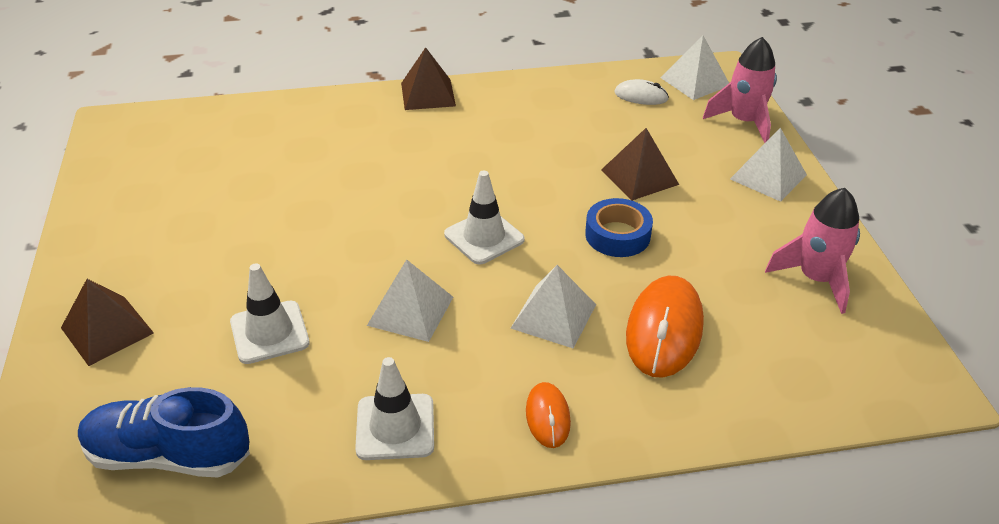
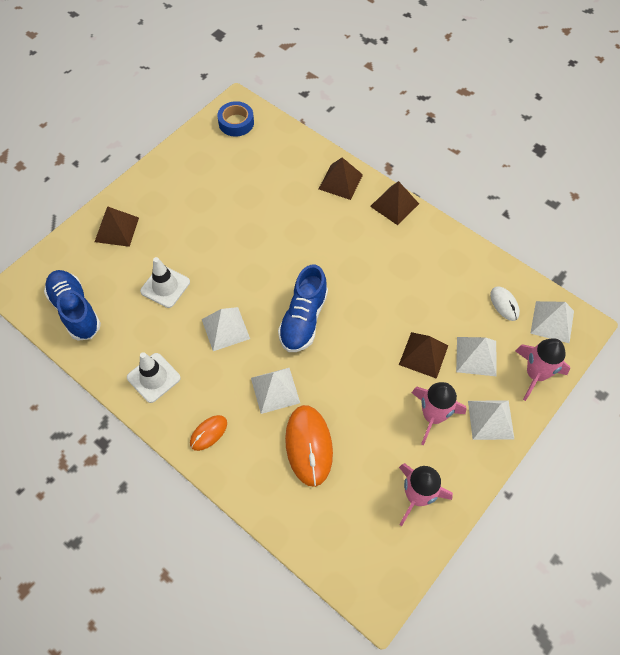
camera: 50 degrees right, 20 degrees up
(342, 111) = (340, 181): none -> brown pyramid
(484, 237) = (303, 319): white traffic cone -> blue shoe
(617, 235) = (362, 377): blue tape -> blue tape (236, 123)
(664, 330) = (309, 446): orange mouse -> orange mouse turned 75 degrees counterclockwise
(681, 144) = (476, 356): none -> white pyramid
(724, 212) = (433, 416): none -> pink rocket

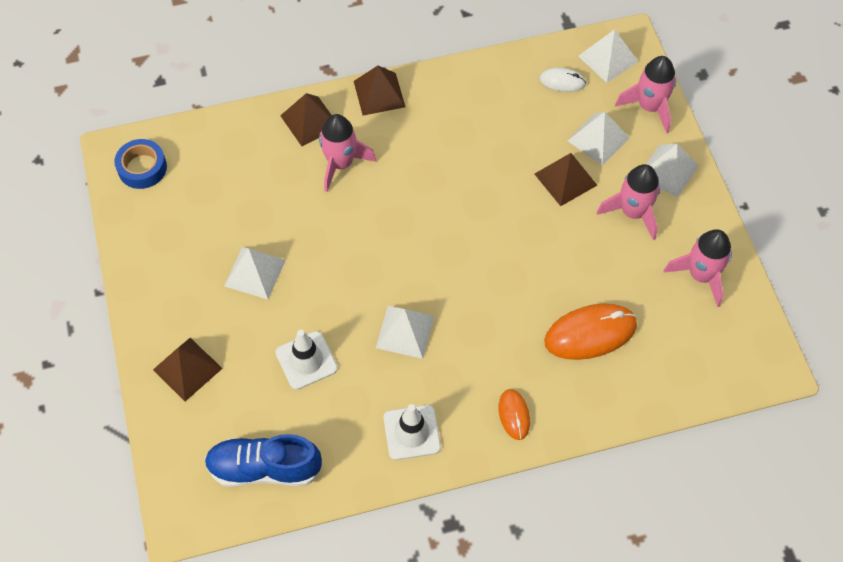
camera: 55 degrees left, 0 degrees up
(275, 390) = (510, 327): white pyramid -> white pyramid (255, 272)
(303, 319) = (449, 255): blue shoe -> none
(309, 446) = (590, 333): orange mouse -> orange mouse turned 45 degrees counterclockwise
(323, 217) = (341, 164): none -> pink rocket

